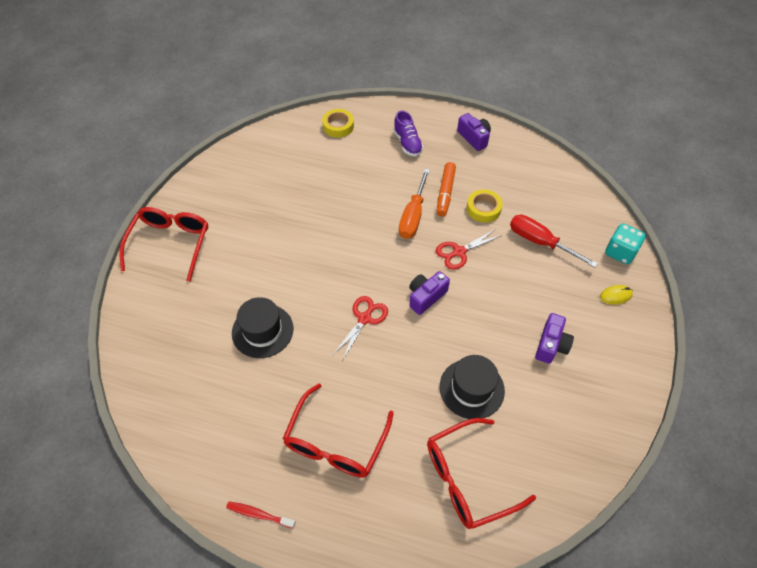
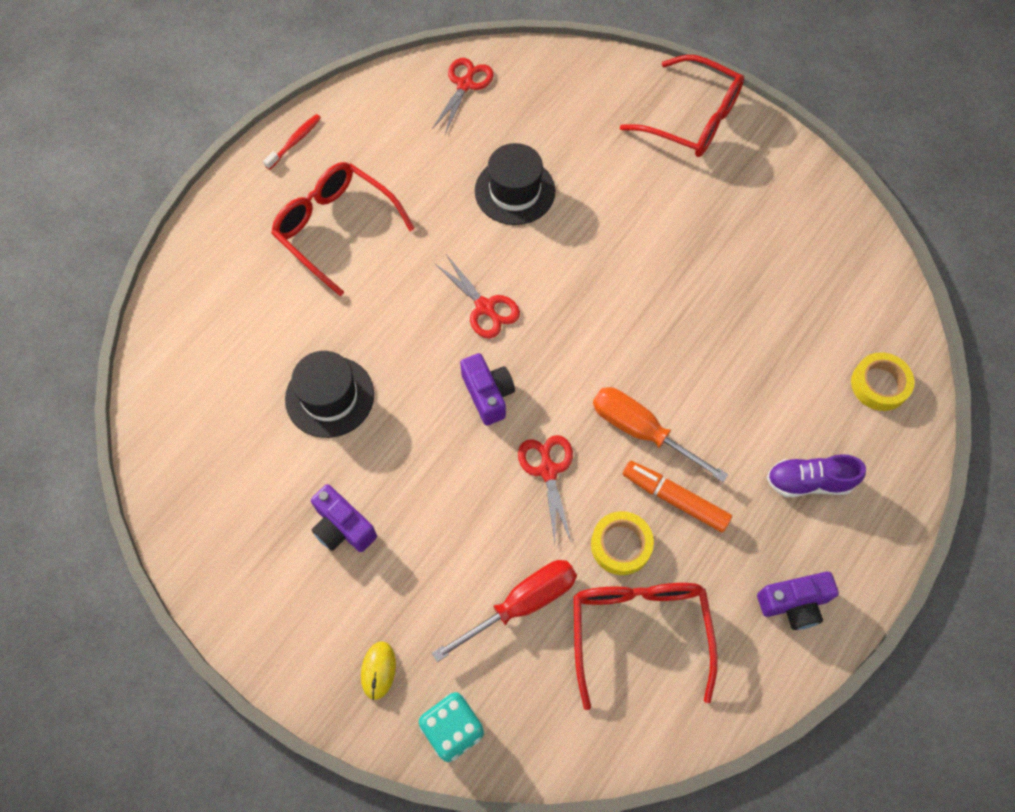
camera: 110 degrees right, 10 degrees up
(166, 398) = (465, 84): none -> red scissors
(467, 479) = (226, 346): red glasses -> red glasses (639, 631)

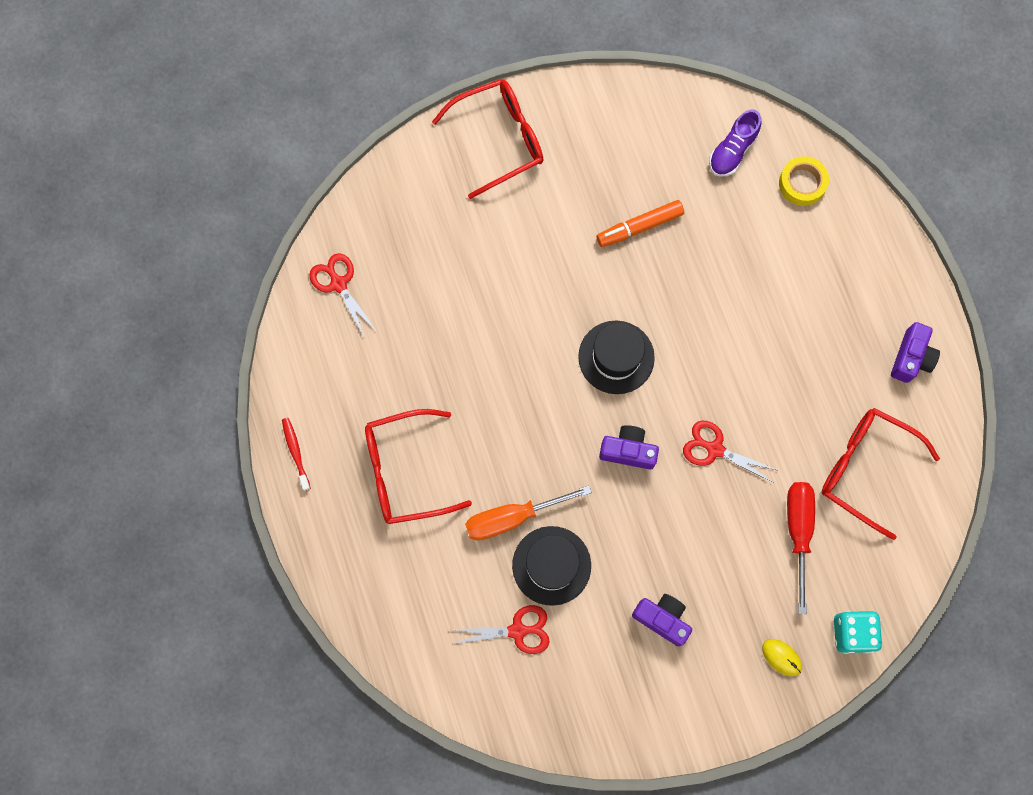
camera: 55 degrees left, 10 degrees up
(343, 527) = (662, 619): purple camera -> purple camera turned 135 degrees counterclockwise
(485, 307) = (555, 405): red scissors -> red scissors (518, 630)
(515, 191) = (468, 315): black hat -> black hat (616, 357)
(621, 545) = (800, 438): yellow tape -> none
(640, 430) = (727, 366): orange screwdriver -> orange screwdriver (511, 518)
(674, 499) = (792, 379): orange marker -> orange marker (639, 227)
(808, 482) = (838, 284): purple shoe -> purple shoe (732, 151)

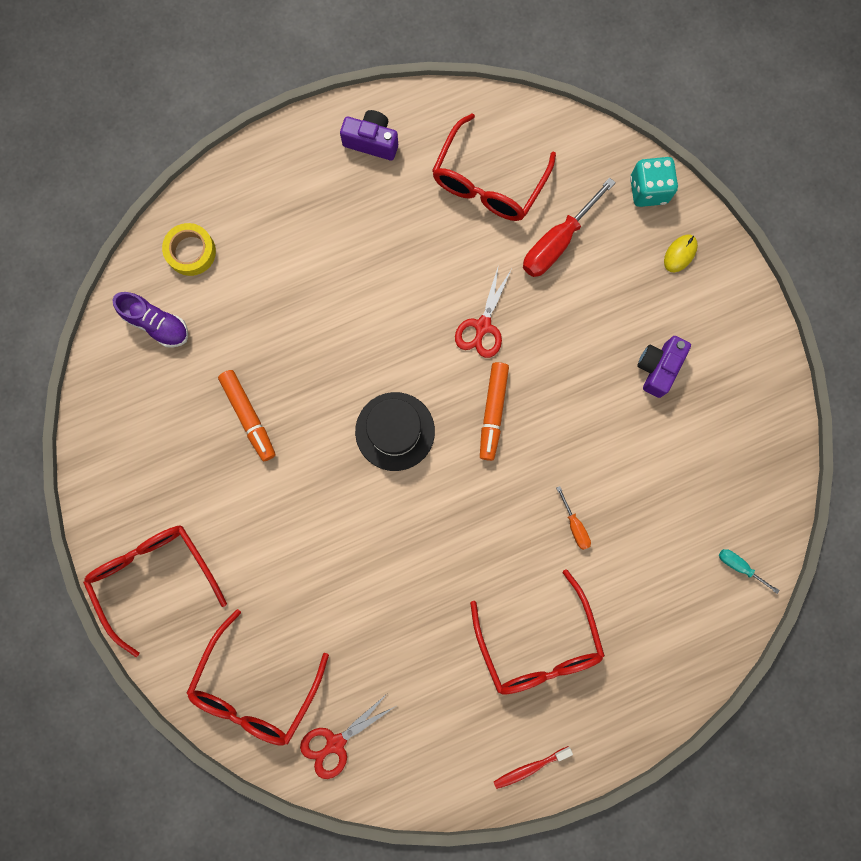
camera: 95 degrees left, 5 degrees up
(394, 219) = (255, 688): none -> red glasses
(458, 674) = (739, 566): none -> turquoise screwdriver
(511, 518) = (575, 526): orange screwdriver -> orange screwdriver, size x0.50
(518, 630) = (688, 509): red scissors -> none
(551, 565) = (618, 481): black hat -> none
(628, 451) = (493, 412): purple camera -> orange marker
(798, 531) = (556, 243): red screwdriver -> red screwdriver turned 45 degrees counterclockwise

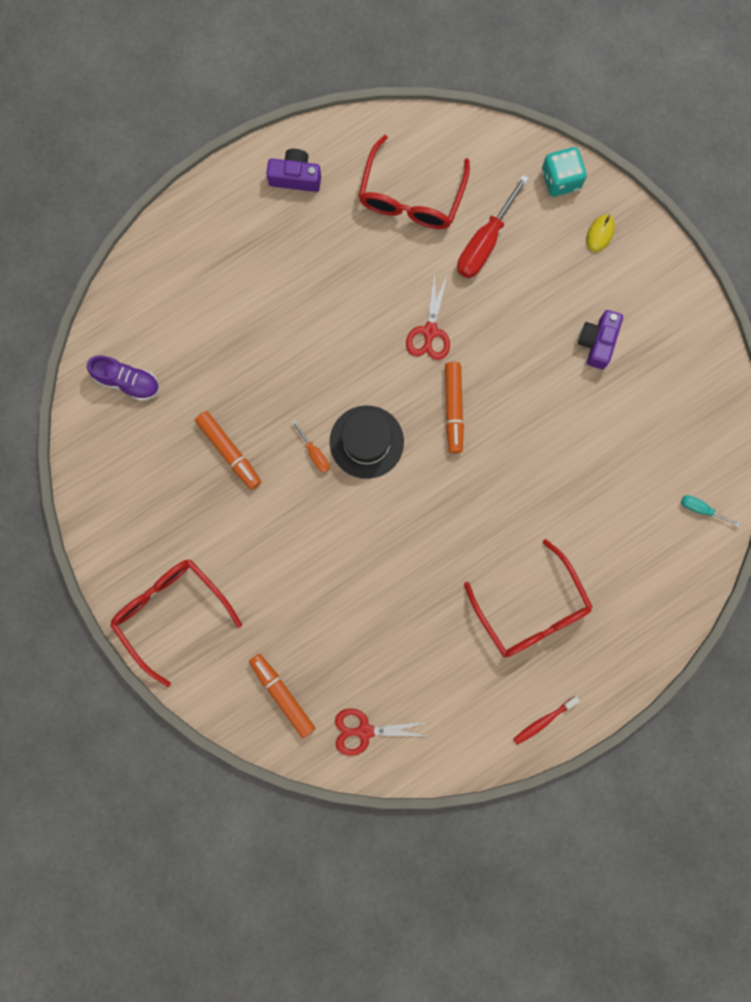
camera: 10 degrees left, 0 degrees up
(191, 252) = (145, 309): yellow tape -> none
(255, 688) = (282, 695): red glasses -> orange marker
(335, 743) = (364, 731): red scissors -> red scissors turned 45 degrees clockwise
(575, 526) = (546, 499): orange screwdriver -> orange screwdriver (315, 454)

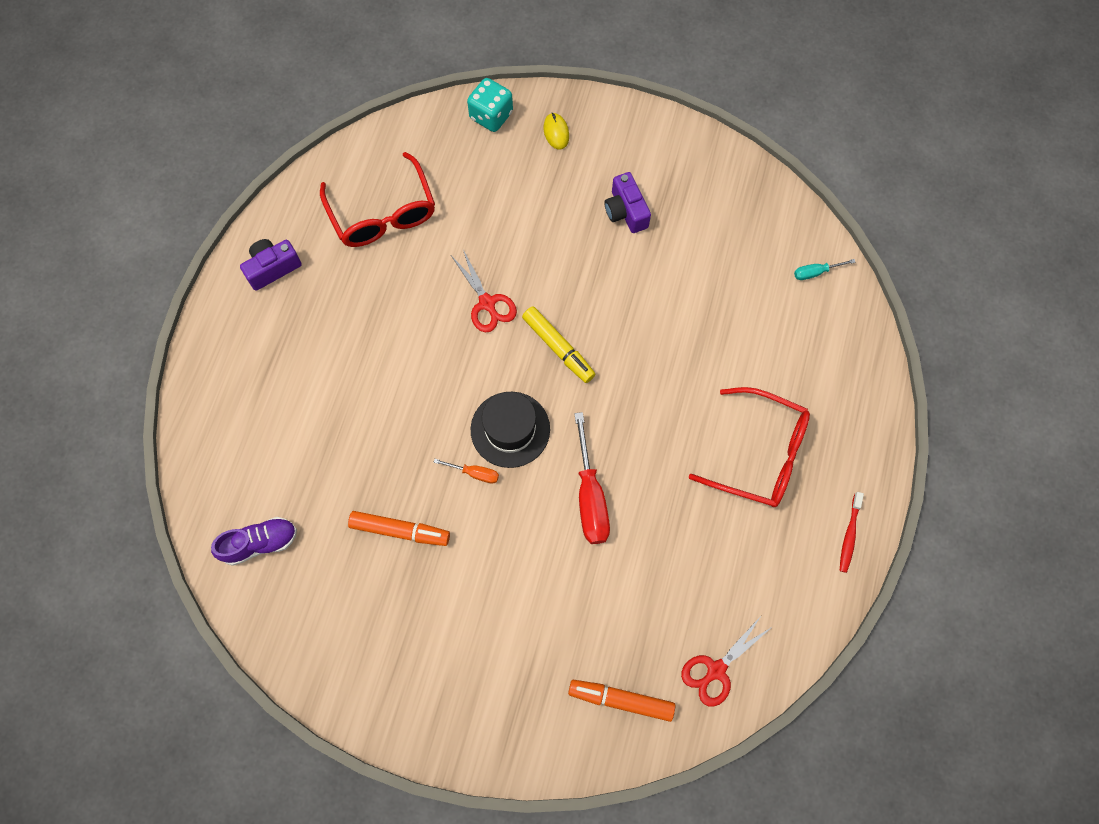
camera: 40 degrees left, 10 degrees down
(170, 612) = (462, 712): red glasses -> none
(453, 409) = (558, 348): orange marker -> yellow marker
(484, 243) = (472, 204): red screwdriver -> red screwdriver (590, 498)

